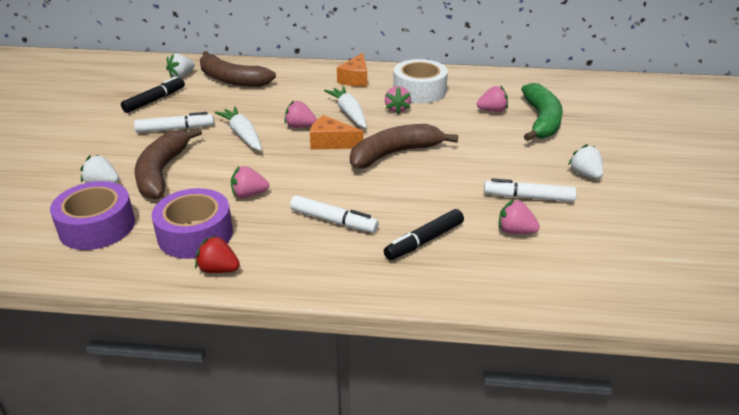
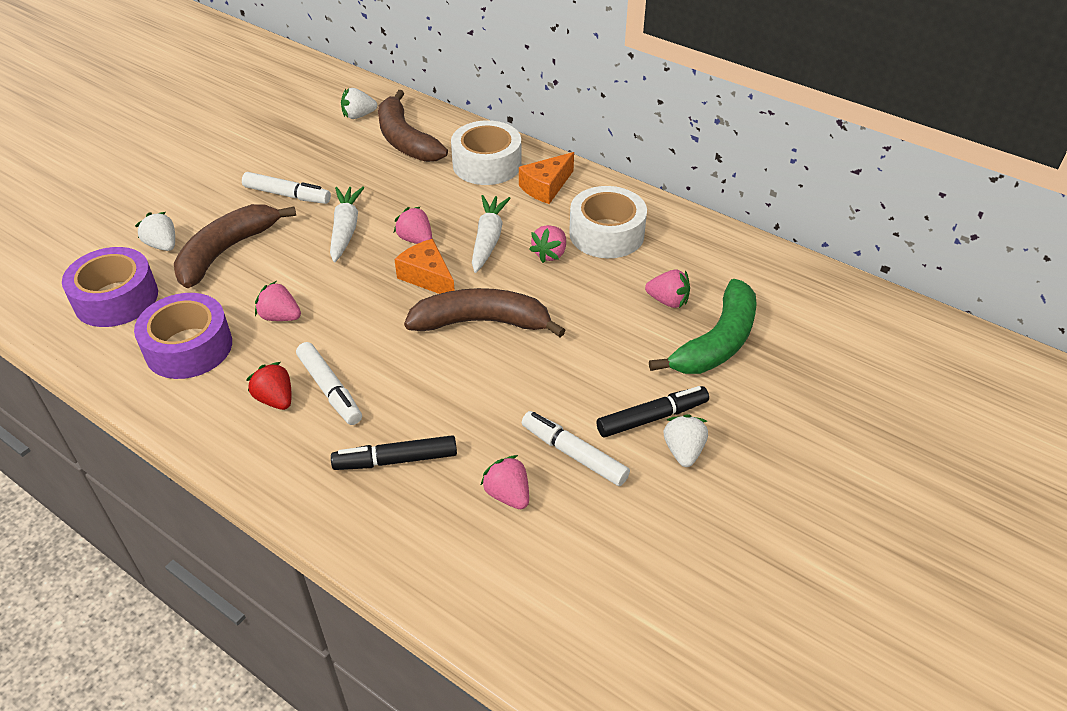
camera: 30 degrees right, 10 degrees up
(155, 100) = (301, 145): black marker -> black marker (652, 418)
(218, 269) = (172, 401): red strawberry -> red strawberry (275, 399)
(303, 78) = (487, 164): none -> white tape

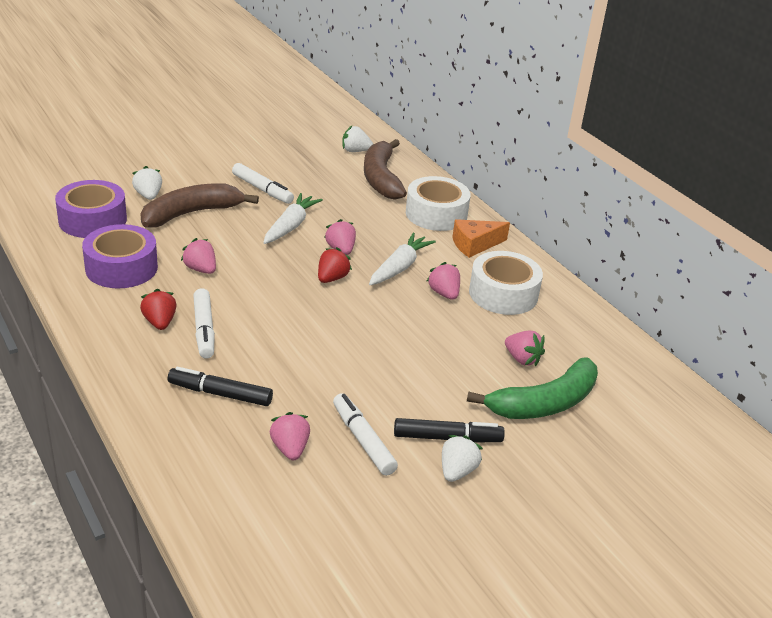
camera: 20 degrees right, 10 degrees down
(427, 277) = (332, 278): orange cheese -> red strawberry
(482, 322) = (353, 323): brown banana -> none
(550, 254) = (444, 293): pink strawberry -> pink strawberry turned 105 degrees clockwise

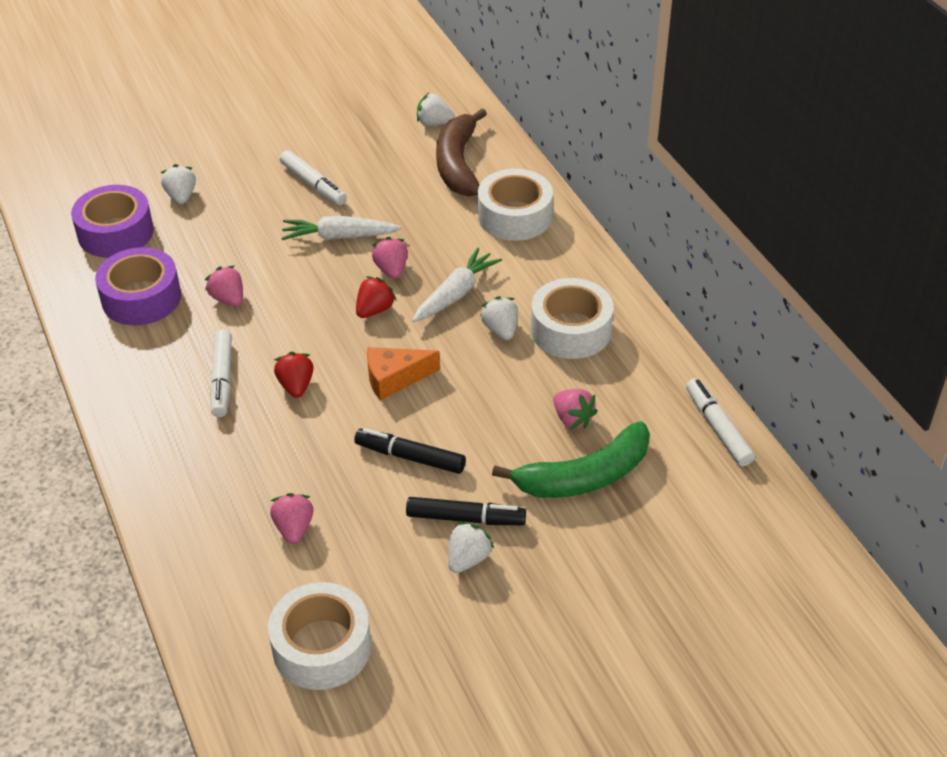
camera: 10 degrees right, 10 degrees up
(160, 322) = (175, 370): red strawberry -> red strawberry (296, 386)
(191, 213) = (227, 221): brown banana -> none
(220, 394) = (229, 461): black marker -> black marker (410, 457)
(291, 226) = (339, 237): white carrot -> white carrot turned 120 degrees counterclockwise
(335, 550) = (322, 646): none -> white tape
(363, 440) = (373, 519): white marker -> white marker (718, 428)
(444, 293) = (501, 330): pink strawberry -> white strawberry
(475, 245) = (552, 260): orange cheese -> orange cheese (394, 378)

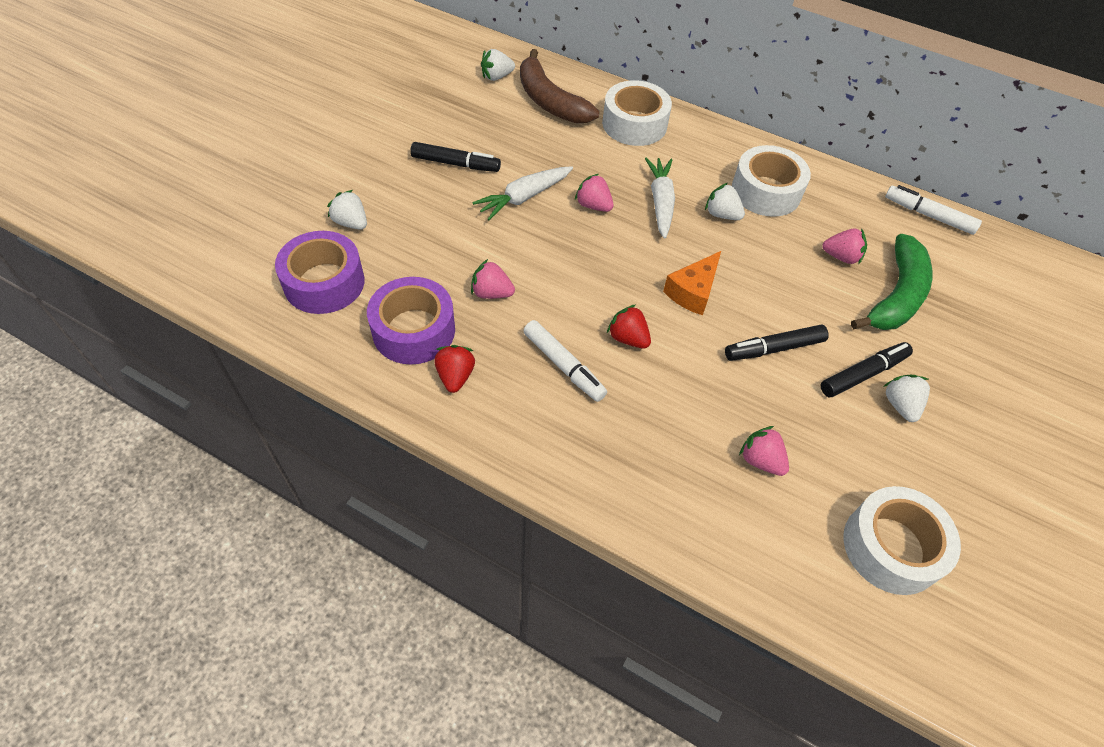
camera: 40 degrees left, 10 degrees up
(313, 184) = (455, 164): white marker -> black marker
(374, 310) = (617, 244): red strawberry -> red strawberry (455, 376)

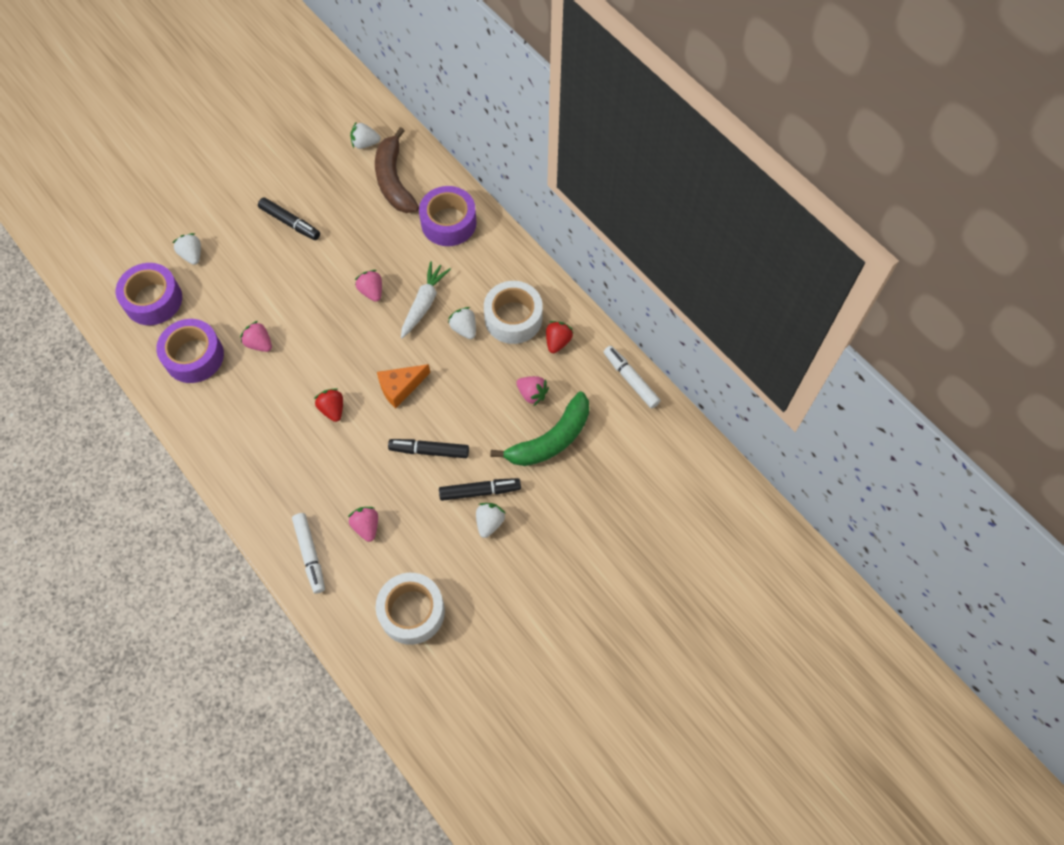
camera: 25 degrees right, 10 degrees up
(455, 376) = (204, 400): red strawberry -> red strawberry (557, 341)
(523, 197) = (324, 269): white carrot -> none
(563, 365) = (277, 415): white marker -> white marker (310, 554)
(634, 124) = (448, 222): white tape -> purple tape

